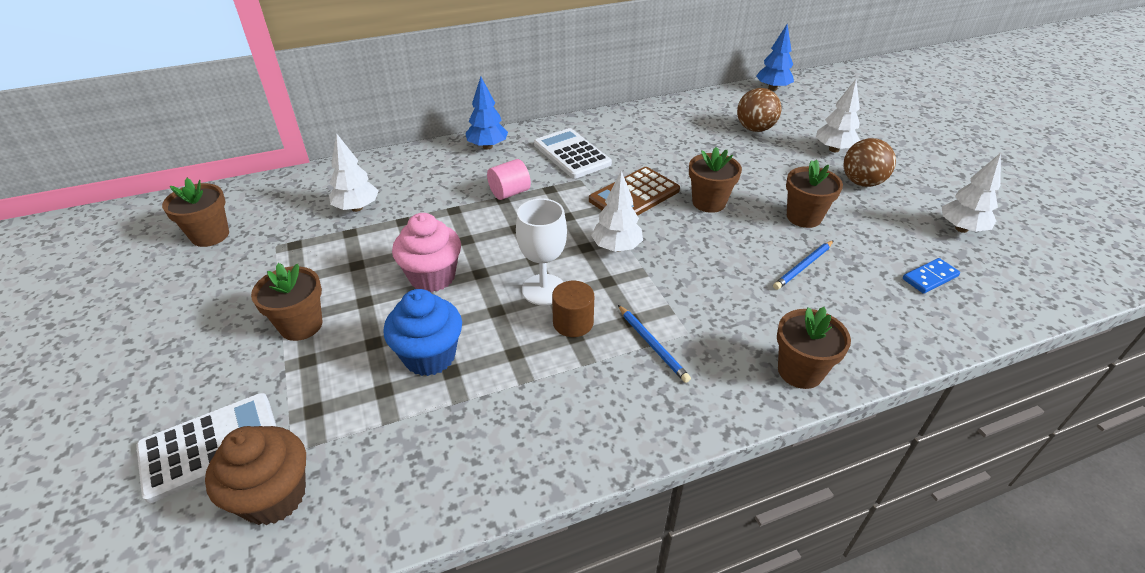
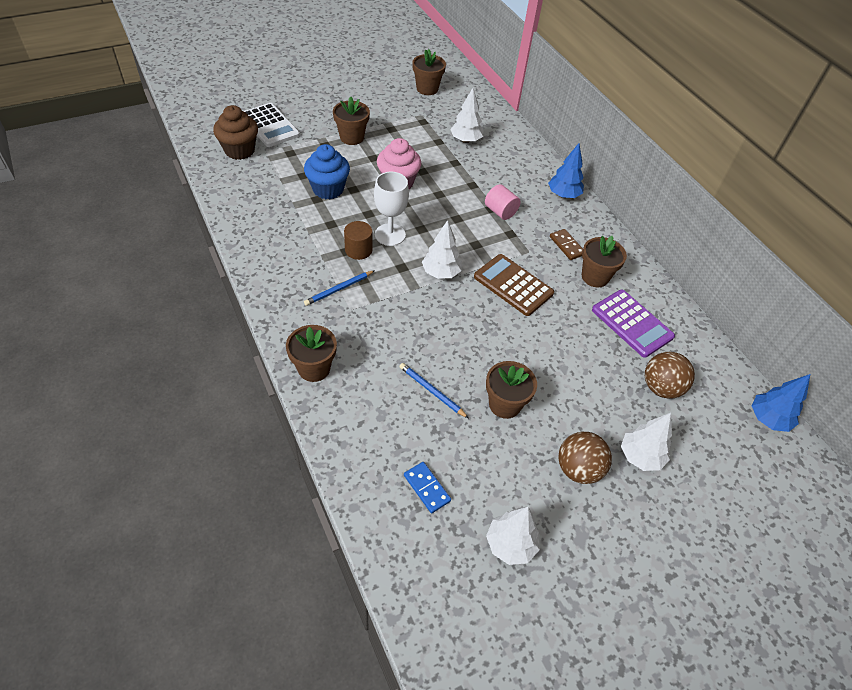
camera: 80 degrees right, 10 degrees up
(572, 154) = (567, 246): white calculator -> brown domino
(680, 132) = (632, 323): none -> purple calculator
(709, 202) = (513, 335): brown flower pot -> brown flower pot (595, 277)

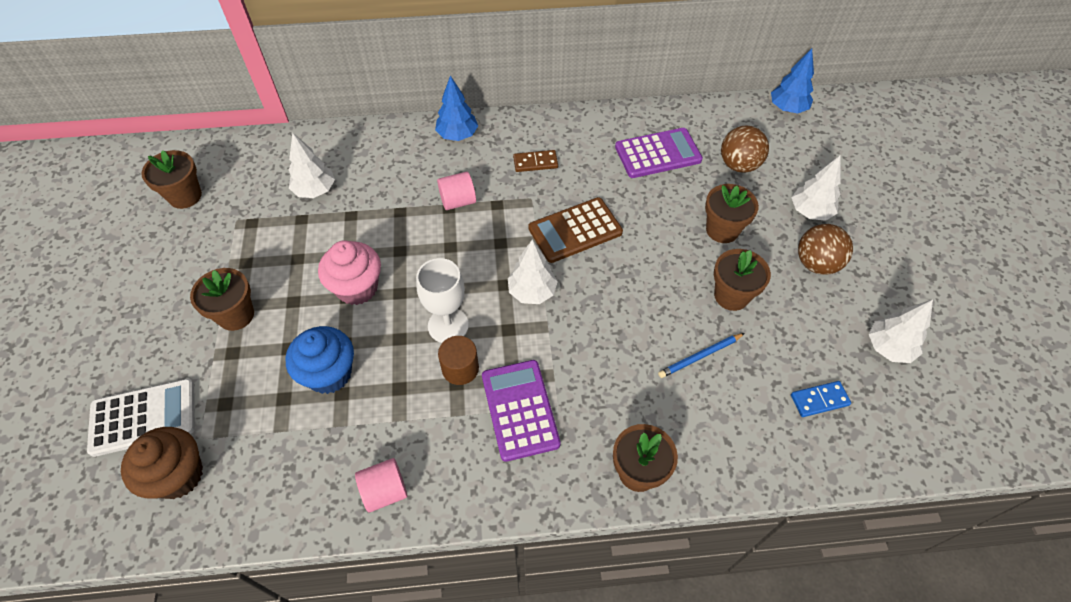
camera: 65 degrees left, 5 degrees up
(256, 237) = (385, 491): none -> pink cylinder
(339, 289) = (520, 410): blue pencil -> purple calculator
(595, 277) = (588, 157): brown flower pot -> brown flower pot (722, 230)

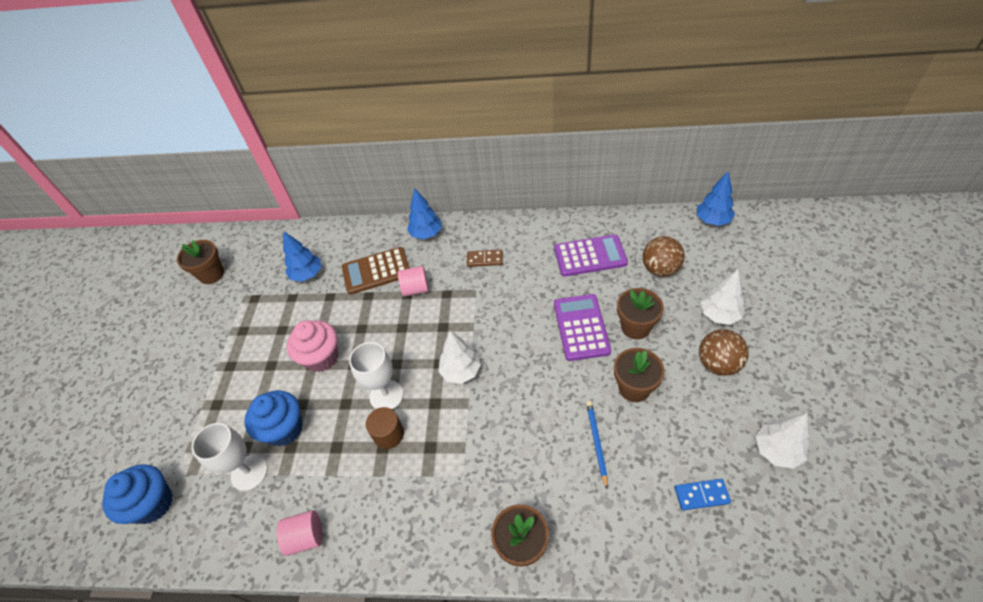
camera: 15 degrees right, 5 degrees down
(143, 417) = (140, 452): white calculator -> none
(178, 475) = (153, 504): brown cupcake -> blue cupcake
(236, 315) = (226, 373): brown flower pot -> none
(296, 427) = (249, 472): none -> white goblet
(315, 190) = (307, 274): white tree -> blue tree
(520, 410) = (430, 476): purple calculator -> purple calculator (581, 327)
(575, 230) = (507, 320): brown calculator -> brown calculator (376, 271)
(700, 356) = (596, 442): blue pencil -> blue pencil turned 105 degrees clockwise

